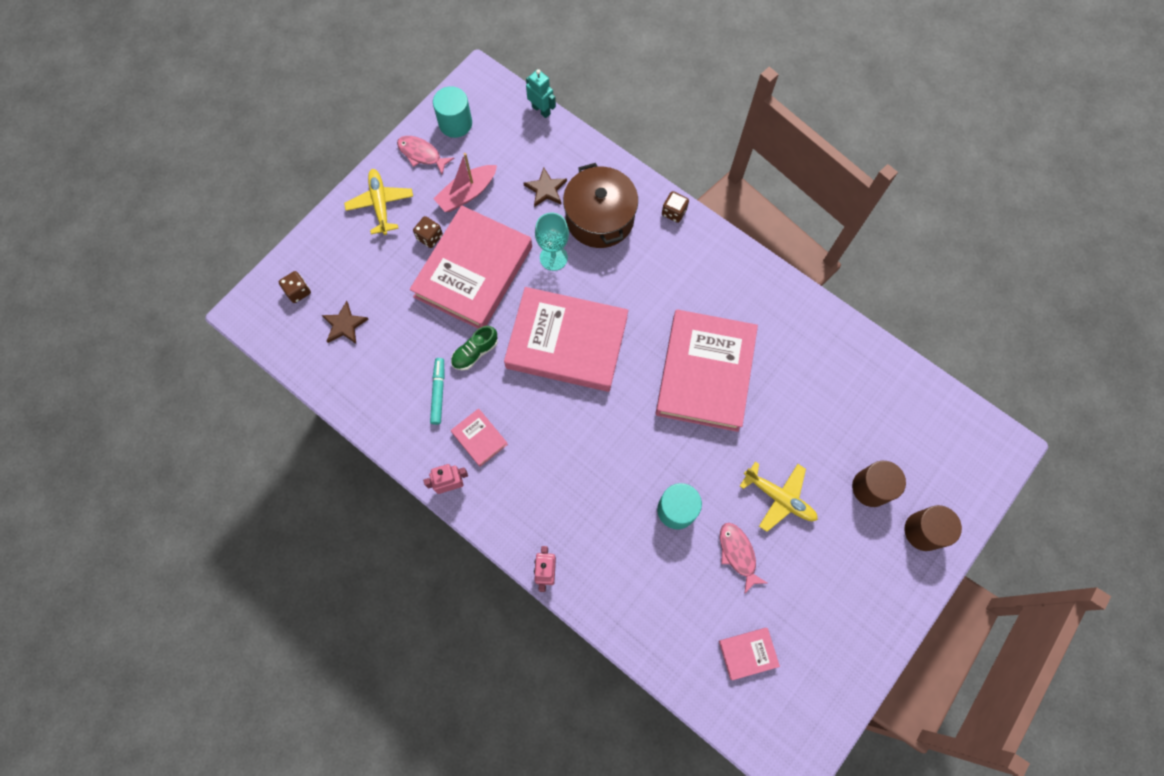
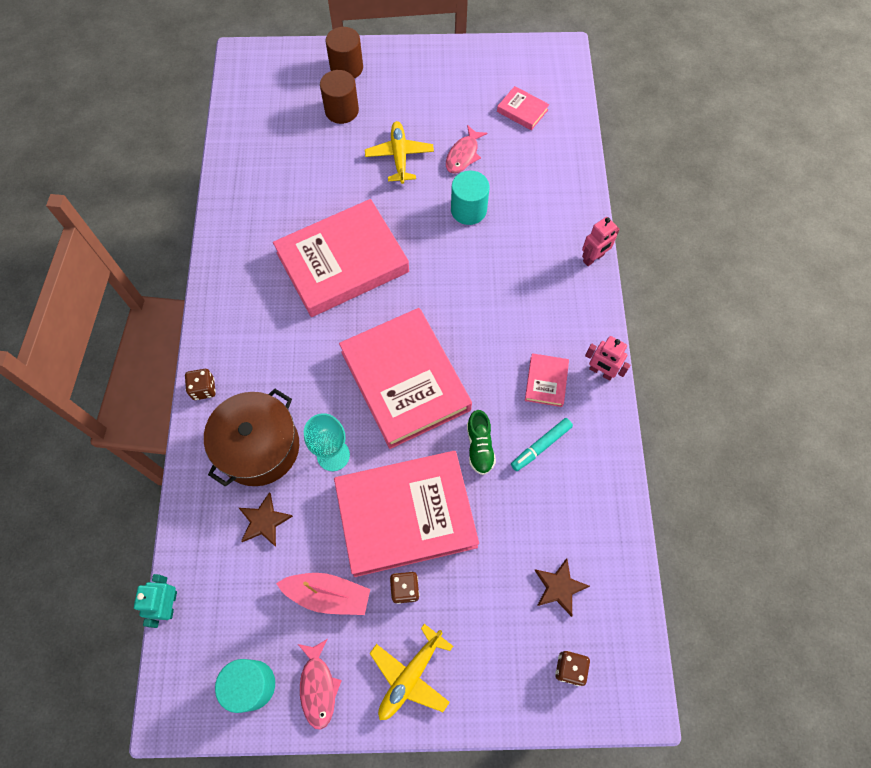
camera: 130 degrees left, 5 degrees down
(475, 352) = (479, 447): green shoe -> green shoe turned 75 degrees clockwise

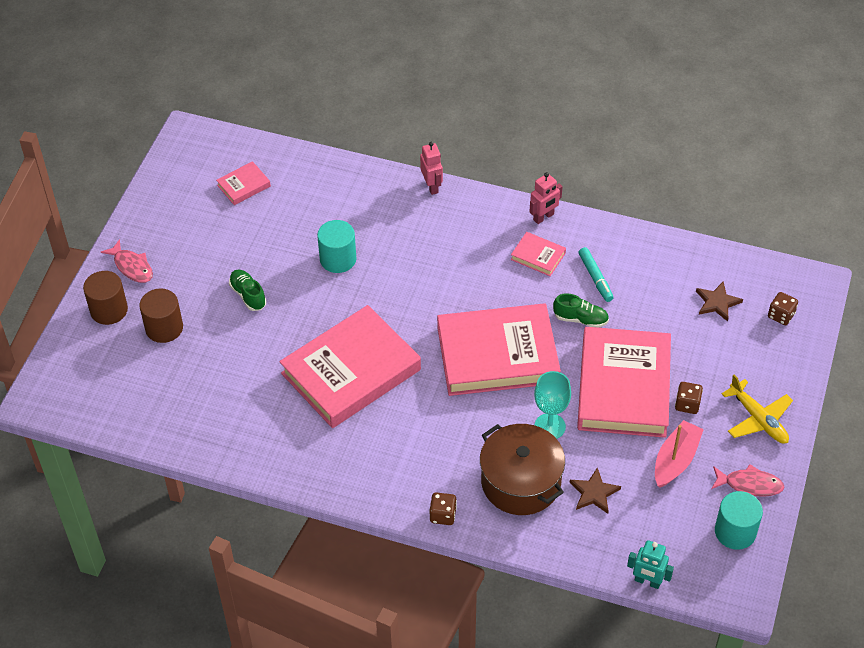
camera: 70 degrees left, 15 degrees down
(342, 262) = (351, 371): pink book -> pink book turned 60 degrees clockwise
(399, 156) = (248, 295): yellow plane -> green shoe
(463, 155) = (272, 245): pink fish -> pink fish (132, 267)

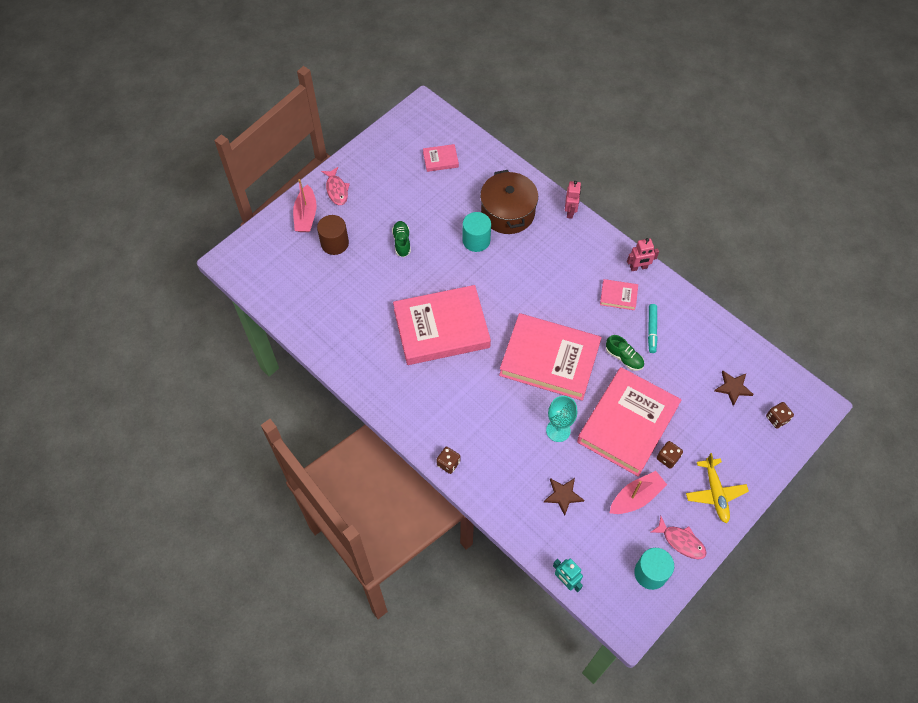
camera: 25 degrees right, 10 degrees up
(109, 310) = (306, 215): brown cylinder -> pink boat
(521, 482) = (515, 463): brown pot -> brown pot (507, 212)
(538, 256) = (618, 296): pink book -> pink book turned 45 degrees counterclockwise

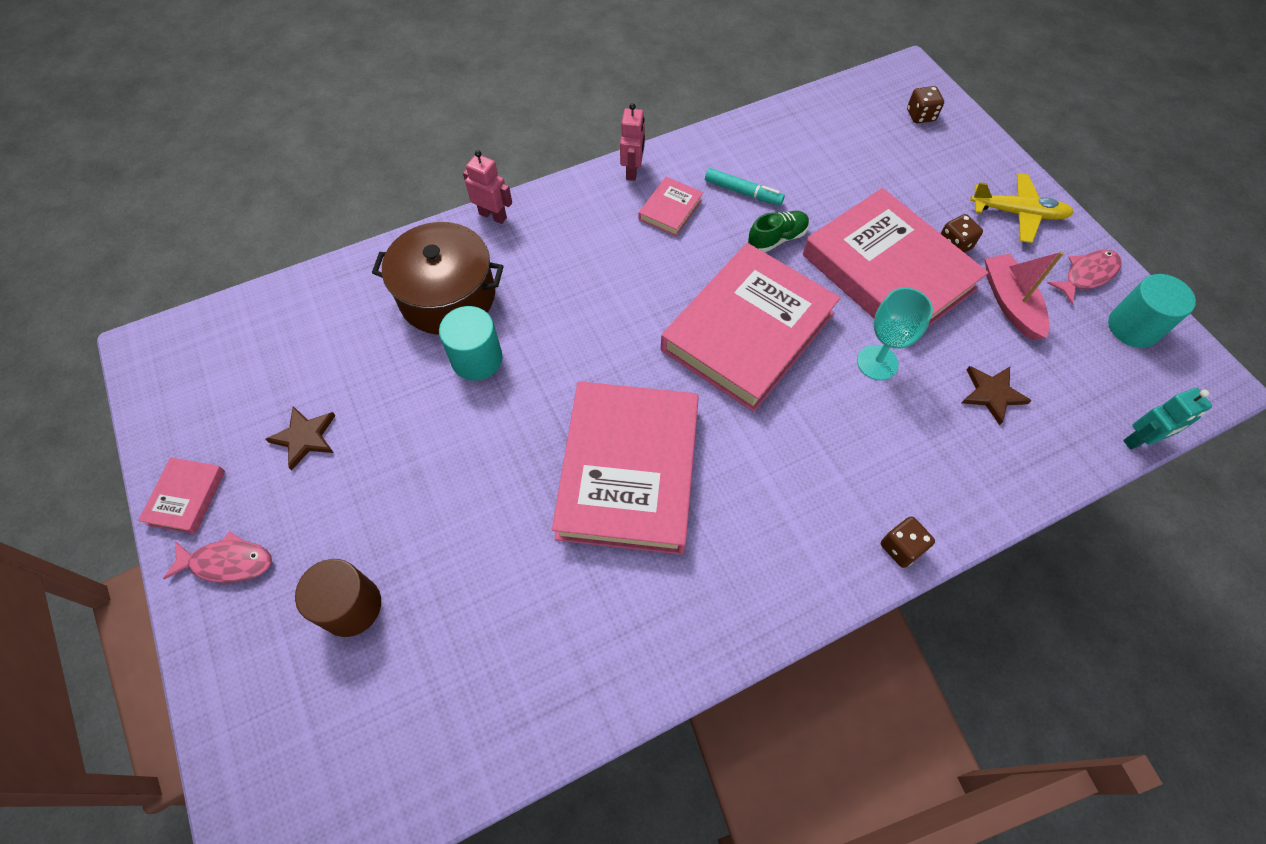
camera: 70 degrees left, 0 degrees up
(306, 215) = (250, 646): pink boat -> none
(402, 242) = (417, 479): green shoe -> none
(440, 159) = (279, 358): pink book -> pink book (186, 497)
(733, 388) = (863, 140): brown star -> brown star (305, 437)

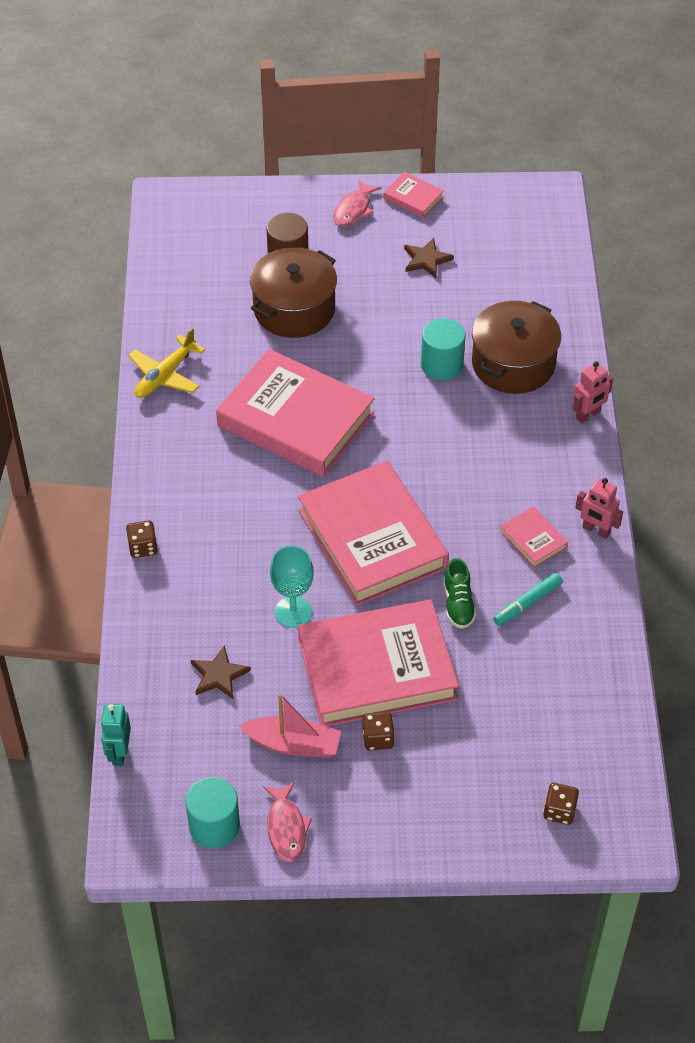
camera: 115 degrees right, 10 degrees down
(446, 554) = (294, 309): none -> brown pot
(1017, 213) = (386, 817): yellow plane -> yellow plane (165, 375)

